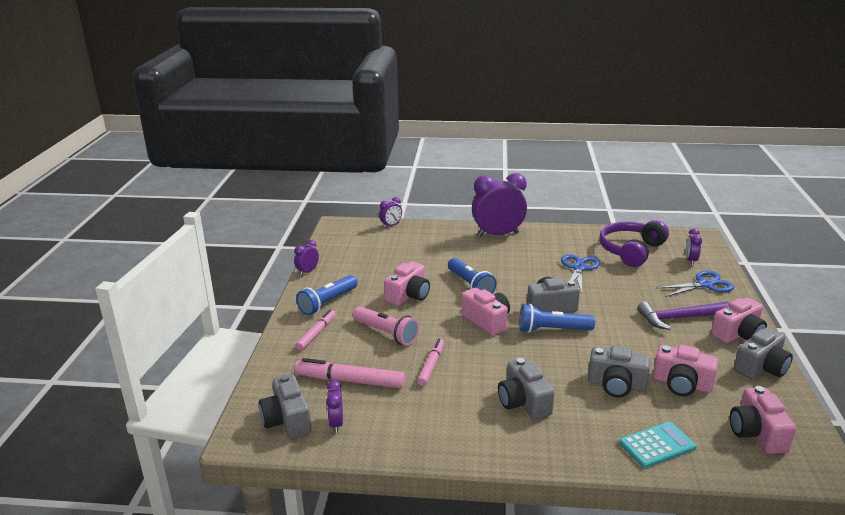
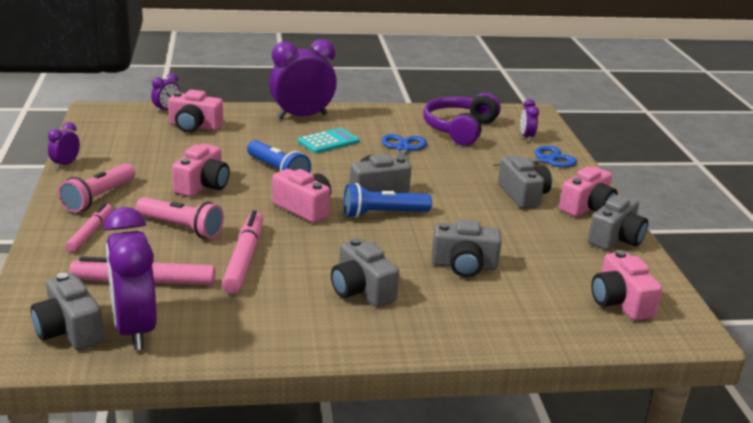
camera: 15 degrees left, 0 degrees up
(327, 302) = (99, 198): blue flashlight -> pink flashlight
(336, 424) = (134, 329): purple clock -> purple clock, size x2.17
(431, 366) = (244, 259): pink marker -> pink marker, size x1.55
(657, 445) = (517, 322): turquoise calculator -> turquoise calculator (328, 141)
(679, 318) = (523, 195): purple hammer -> grey camera
(681, 384) = (535, 260): pink camera -> pink camera (194, 126)

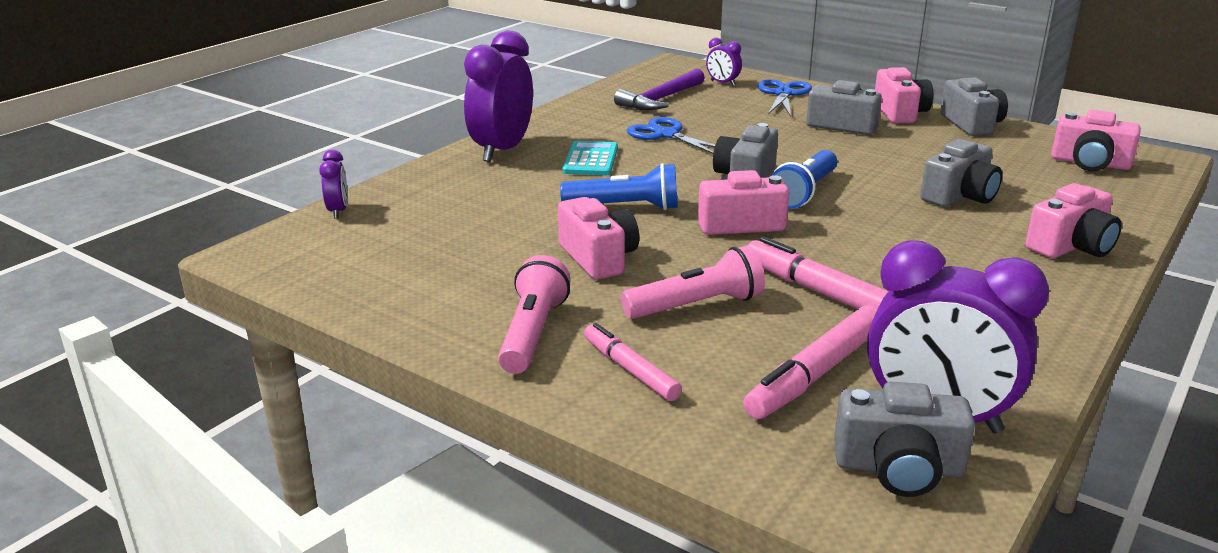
camera: 45 degrees left, 0 degrees up
(65, 164) = (387, 326): purple clock -> none
(99, 198) = (532, 333): pink flashlight -> pink flashlight turned 150 degrees counterclockwise
(194, 126) = (421, 211): pink camera -> pink camera (1071, 246)
(361, 290) = (964, 257): grey camera -> none
(460, 129) = (661, 99): purple headphones -> purple hammer

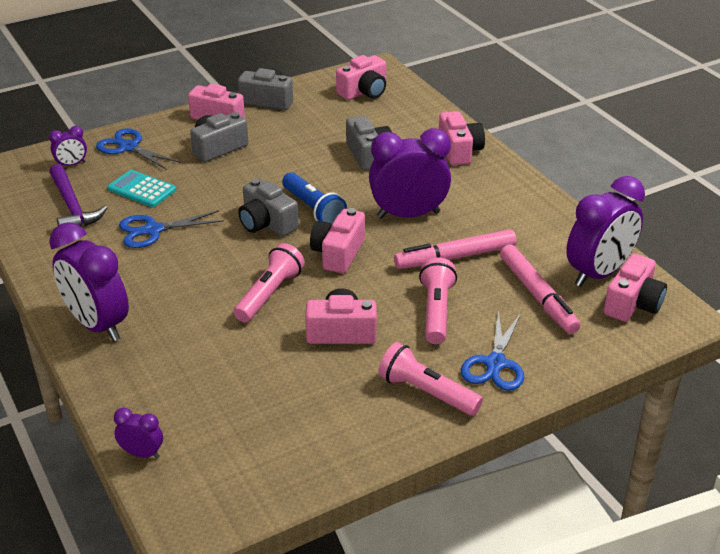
camera: 65 degrees left, 10 degrees up
(591, 160) = (165, 283): turquoise calculator -> turquoise calculator (142, 189)
(625, 207) = (269, 294): blue flashlight -> pink flashlight
(630, 370) = (495, 363): pink marker -> blue scissors
(873, 245) = (408, 215): none -> purple clock
(899, 468) = (632, 304): grey camera -> pink camera

